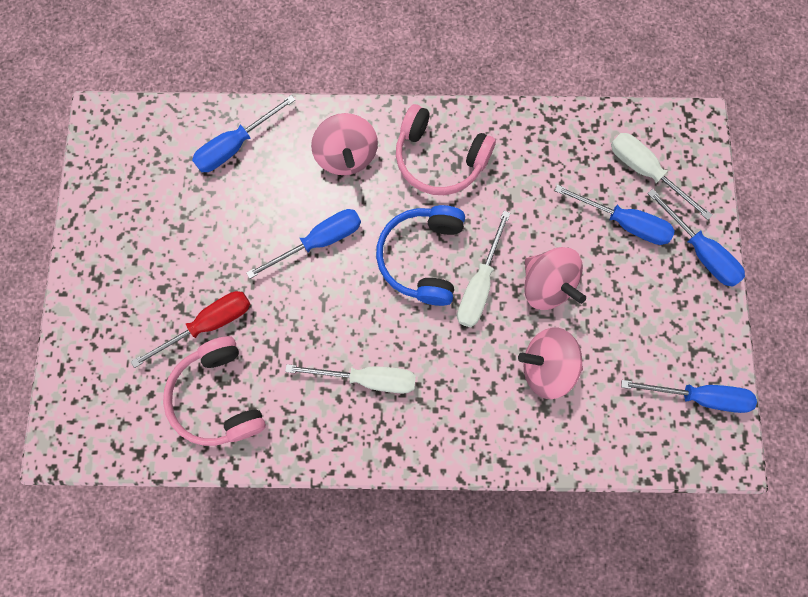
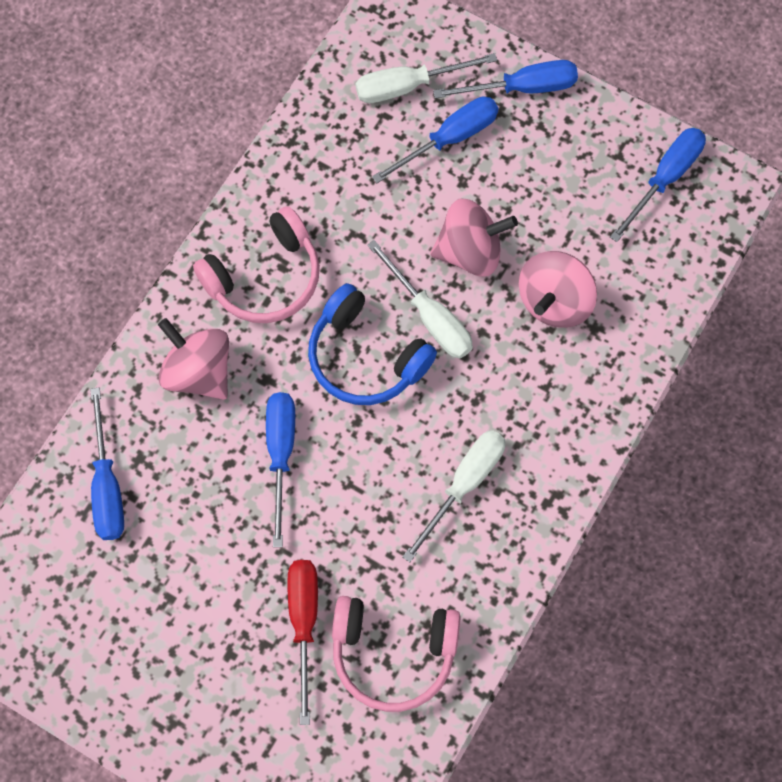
camera: 60 degrees left, 5 degrees down
(346, 156) = (198, 371): pink spinning top -> pink spinning top turned 150 degrees counterclockwise

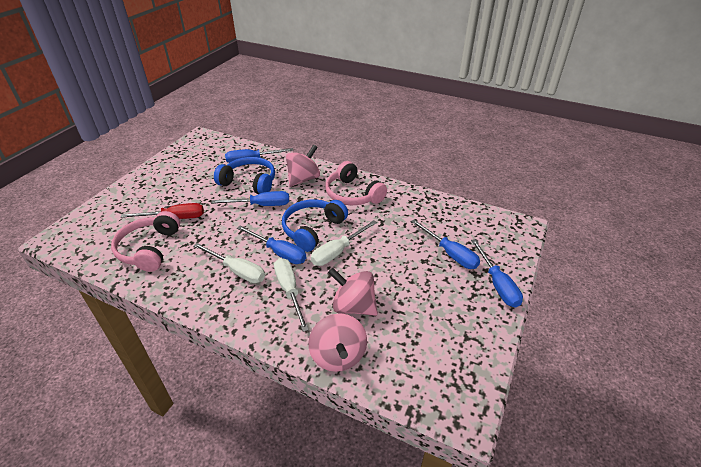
camera: 85 degrees right, 30 degrees down
(197, 484) = (249, 182): none -> blue headphones
(408, 86) = (477, 235): white screwdriver -> white screwdriver (289, 291)
(470, 251) = (380, 266): pink spinning top -> pink spinning top (338, 355)
(665, 178) = (457, 366): blue screwdriver -> blue screwdriver (279, 252)

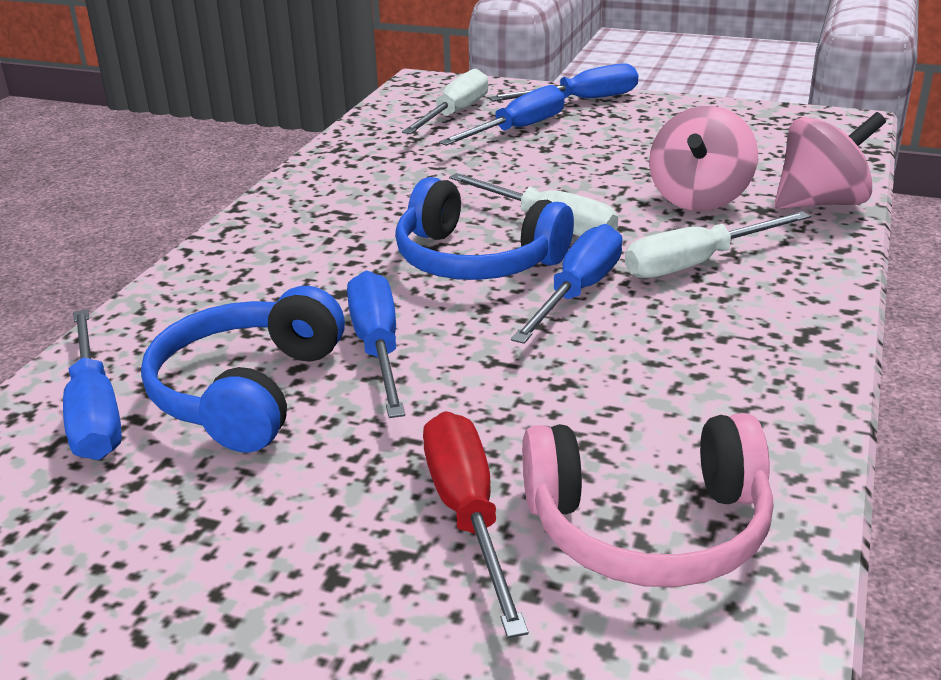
camera: 95 degrees left, 10 degrees down
(237, 271) = (668, 338): white screwdriver -> white screwdriver (455, 114)
(303, 179) = (240, 297): pink spinning top -> none
(353, 194) = (322, 224): pink headphones -> none

